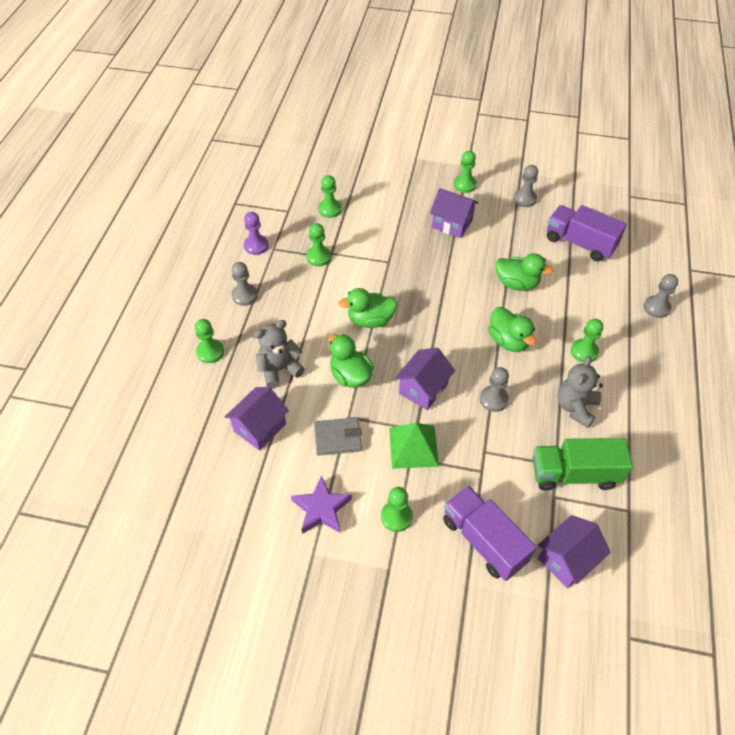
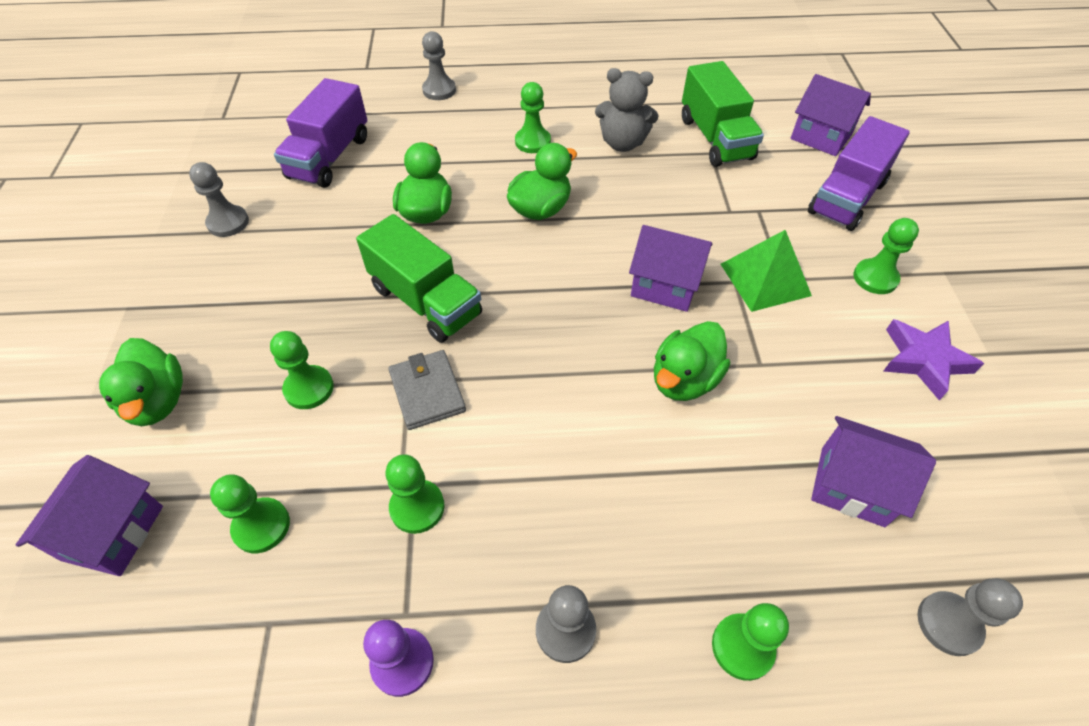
camera: 105 degrees left, 0 degrees up
(279, 369) = (722, 493): grey teddy bear -> none
(338, 438) = (804, 369): grey wallet -> grey wallet (427, 392)
(370, 320) = (557, 378): green duck -> green duck (157, 401)
(441, 274) = (426, 301): none -> green truck
(452, 224) = (296, 306): purple house -> purple house (113, 533)
(464, 185) = (186, 304): green pawn -> green pawn (309, 388)
(493, 399) = (646, 212): grey pawn -> grey pawn (948, 624)

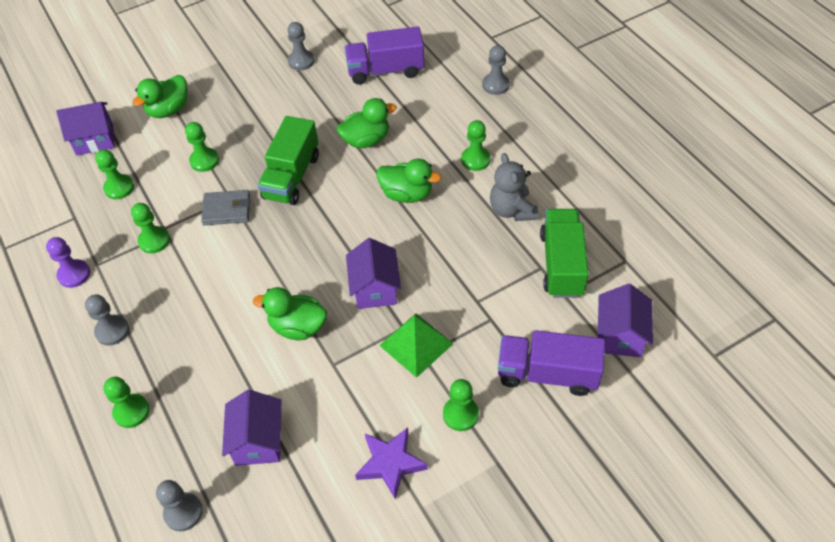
camera: 65 degrees right, 0 degrees up
(427, 392) = (227, 210): grey wallet -> grey wallet turned 45 degrees clockwise
(715, 138) = (561, 264): green truck -> green truck turned 135 degrees clockwise

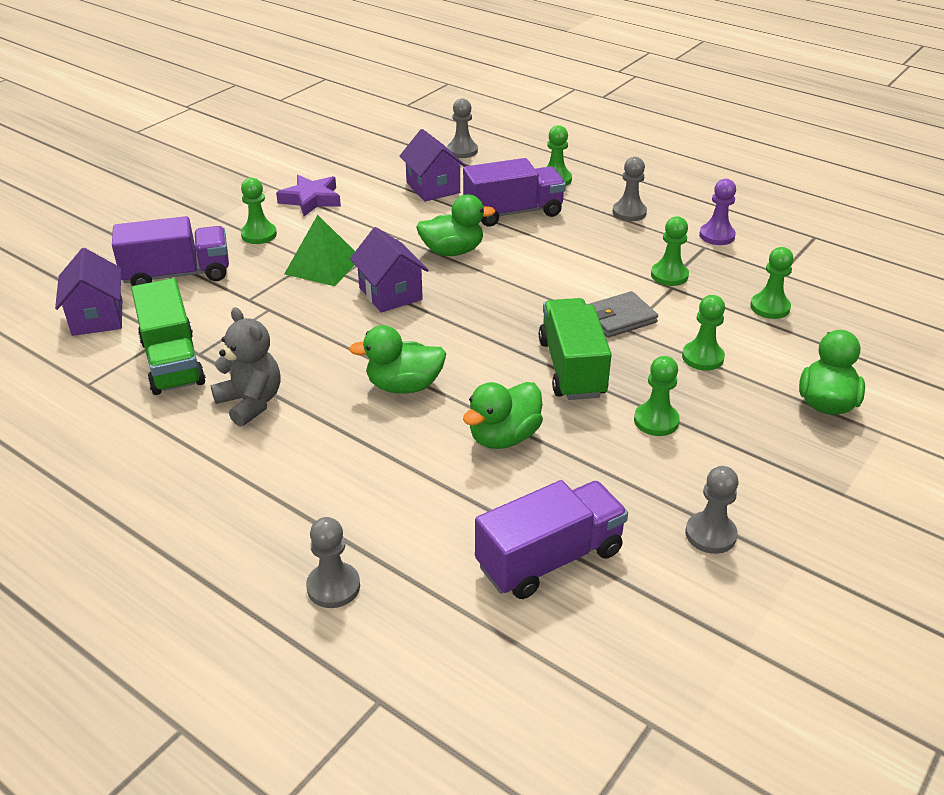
camera: 155 degrees right, 15 degrees down
(95, 140) = (870, 345): purple house -> none
(210, 367) = (513, 212): none -> purple truck
(475, 160) = (325, 452): green pawn -> green pawn (656, 421)

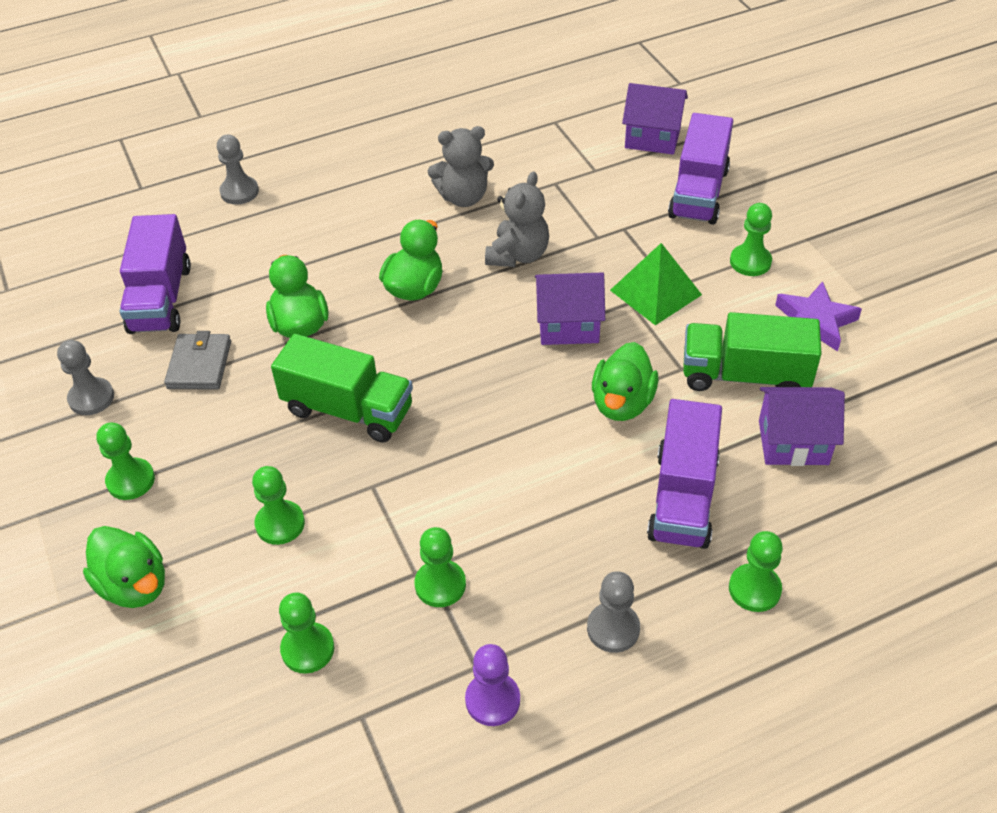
camera: 120 degrees right, 10 degrees up
(172, 362) = (553, 167): green truck -> green truck (744, 376)
(320, 343) = (518, 255): none -> grey teddy bear
(462, 151) = (898, 517): grey pawn -> none
(619, 318) = (396, 489): grey wallet -> grey wallet (199, 365)
(656, 421) = (230, 434): green pawn -> green pawn (131, 480)

